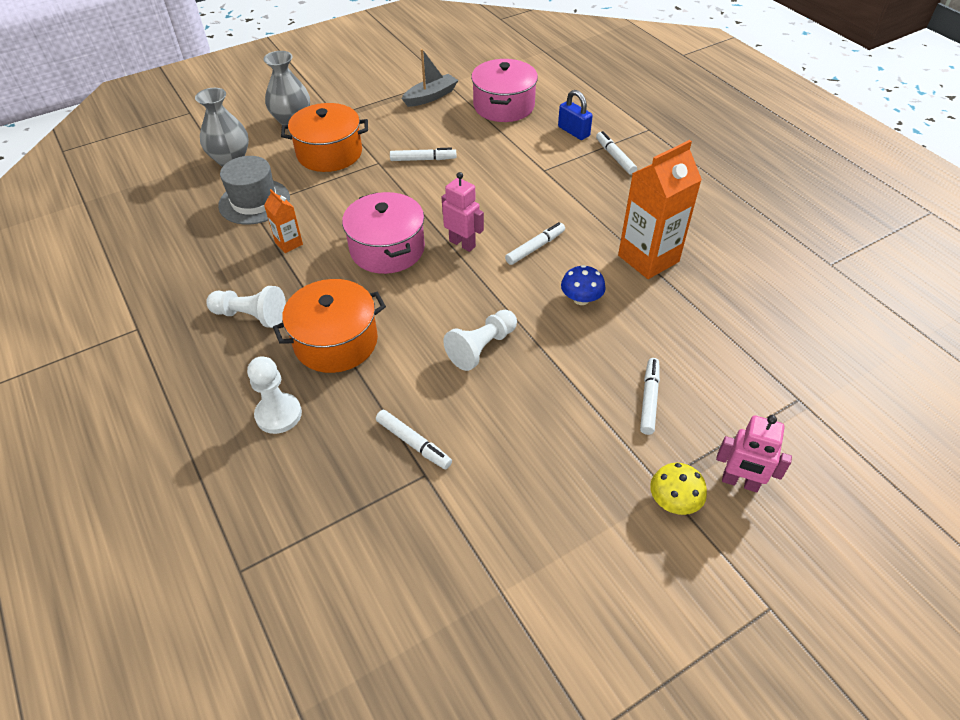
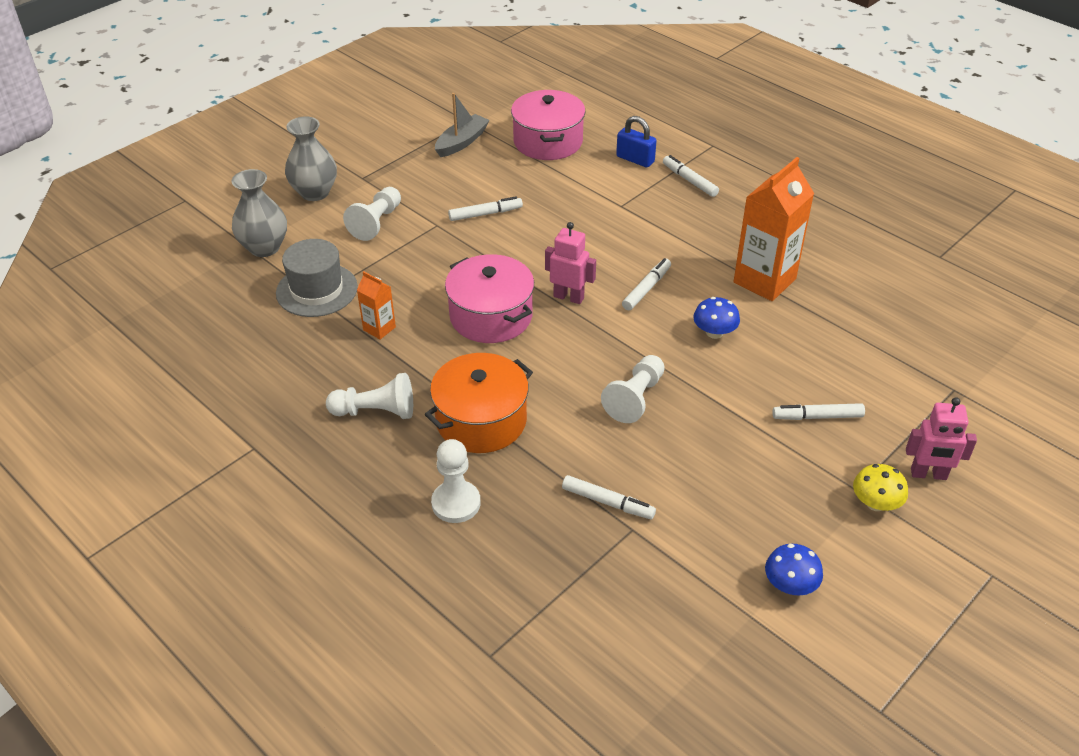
camera: 15 degrees left, 5 degrees down
(329, 153) = (376, 223): orange pot -> white pawn
(553, 568) = (790, 585): none -> blue mushroom
(649, 400) = (818, 417): white marker -> white marker turned 90 degrees counterclockwise

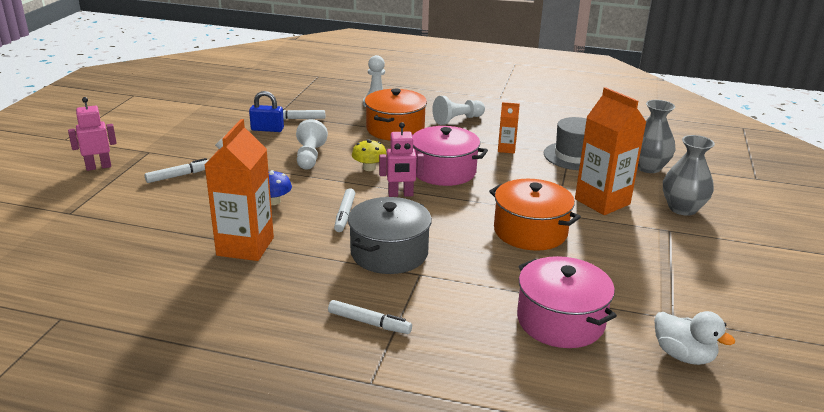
camera: 150 degrees right, 15 degrees down
(376, 223) = (602, 202): white pawn -> orange carton
(461, 142) = (641, 290): grey boat -> none
(485, 214) = (530, 231): white marker -> orange pot
(494, 101) = (683, 355): none -> white duck
(632, 232) = (389, 253): none -> grey pot
(635, 159) = (447, 330): blue padlock -> blue padlock (267, 129)
(790, 585) = (184, 115): blue mushroom -> none
(875, 503) = (136, 149): yellow mushroom -> yellow mushroom (369, 168)

